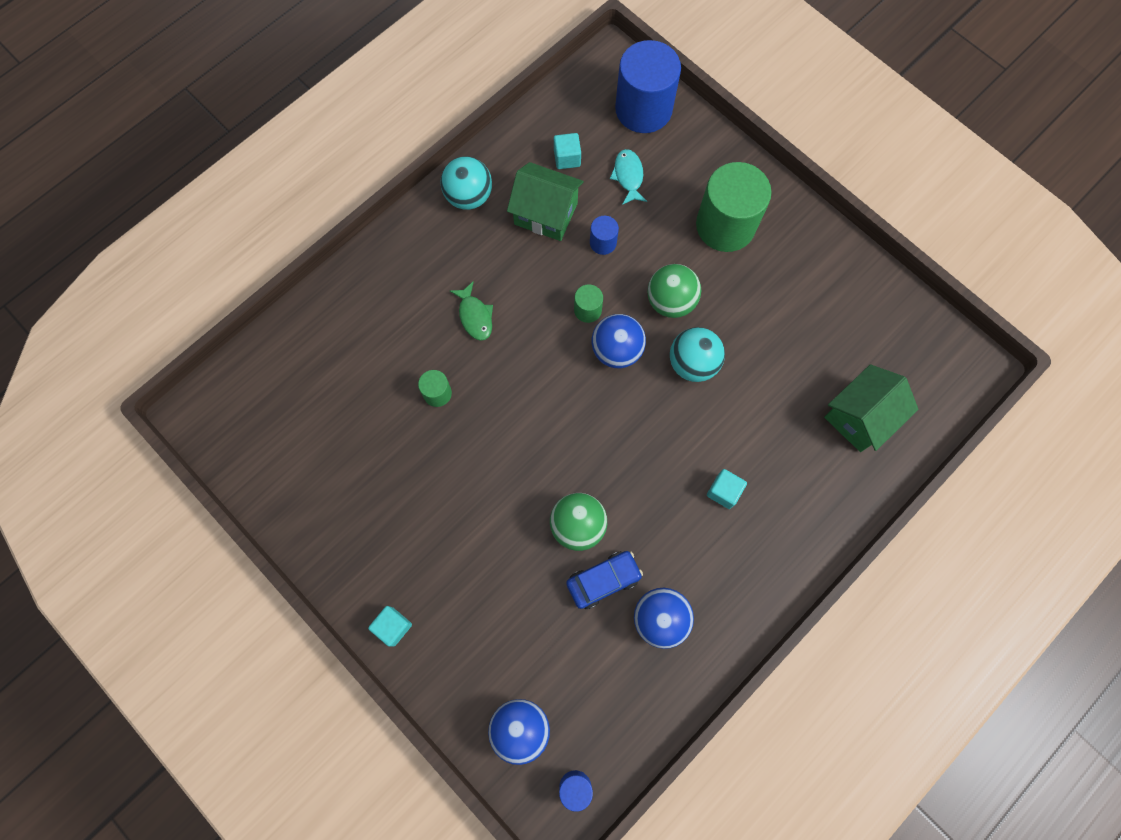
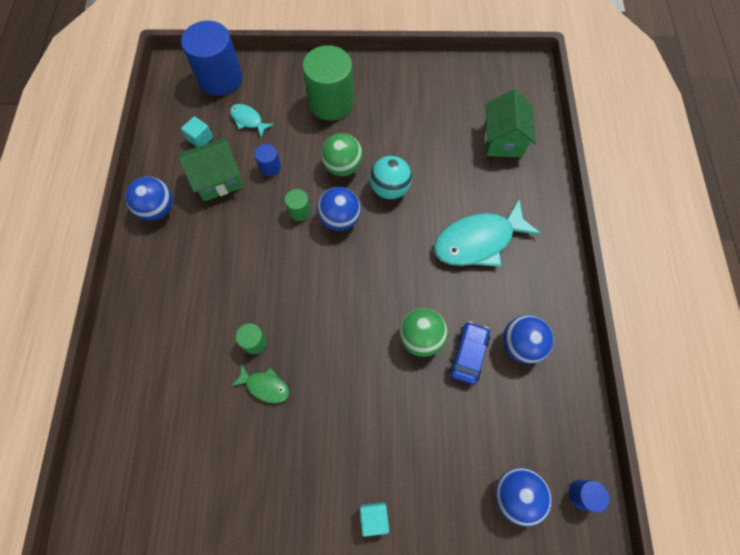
camera: 45 degrees left, 5 degrees down
(469, 196) = (158, 209): turquoise ball -> blue ball
(475, 316) = (233, 274): green fish -> green fish (265, 386)
(724, 491) = (478, 241): turquoise cube -> turquoise fish

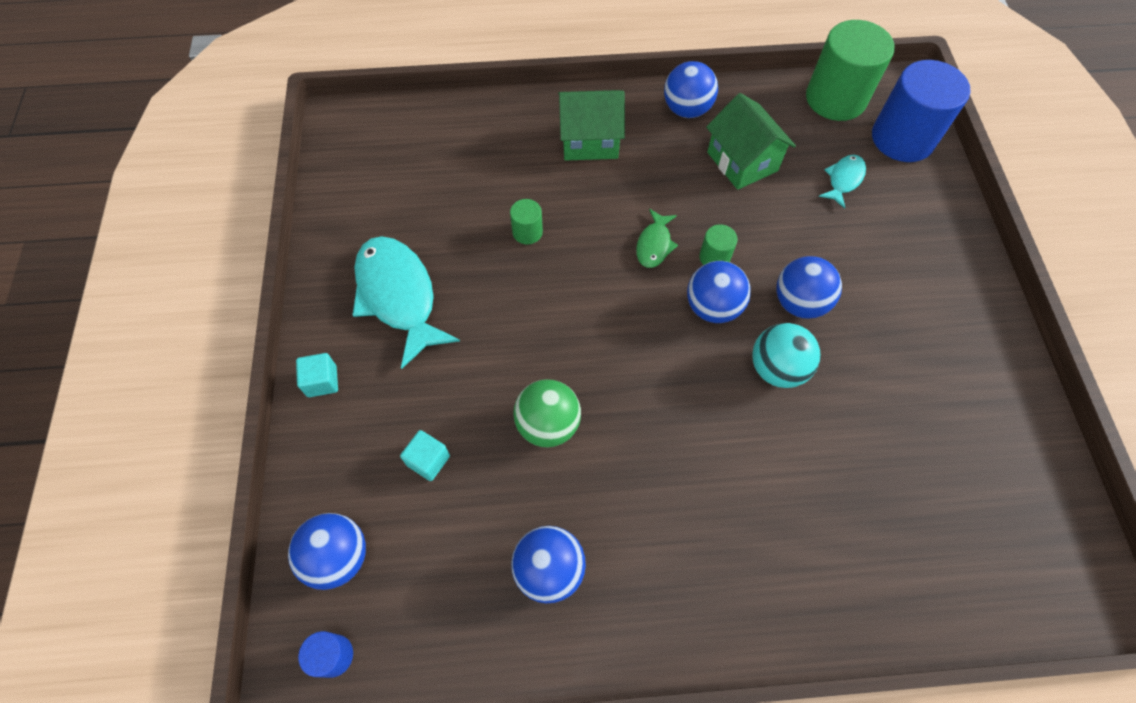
camera: 85 degrees right, 5 degrees down
(200, 139) = (798, 133): turquoise cube -> turquoise cube (428, 460)
(265, 386) = (474, 250): green fish -> green fish (654, 244)
(270, 167) = (775, 215): blue cylinder -> none
(331, 102) = (908, 276): green cylinder -> green cylinder (835, 99)
(343, 166) = (799, 303): green ball -> blue ball
(468, 355) = (528, 490): blue car -> none
(478, 241) = (712, 504): turquoise fish -> turquoise fish (398, 296)
(503, 140) = (918, 545): green house -> green house (589, 141)

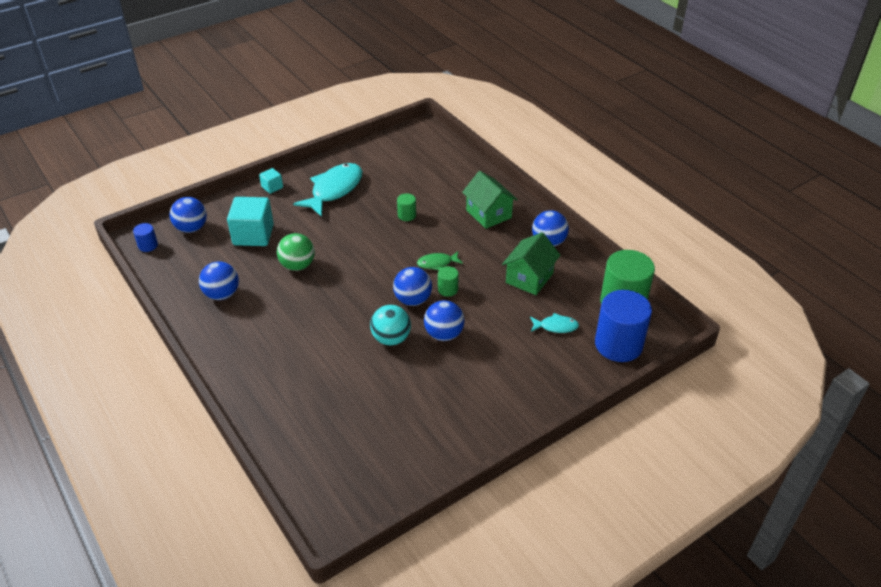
camera: 60 degrees right, 20 degrees down
(428, 460) = (253, 235): turquoise cube -> turquoise cube, size x2.03

